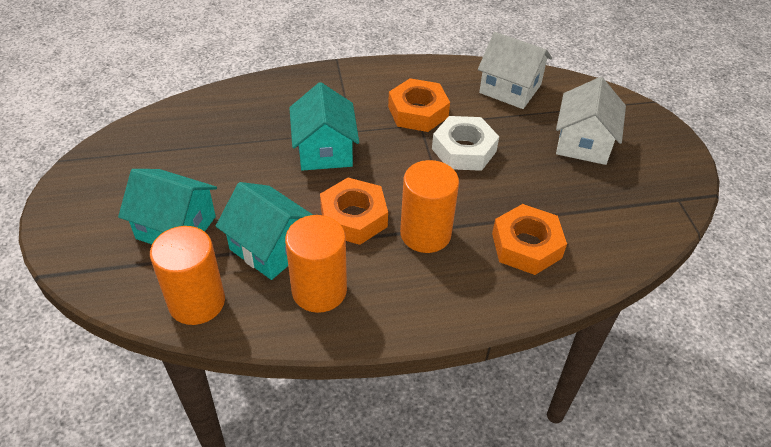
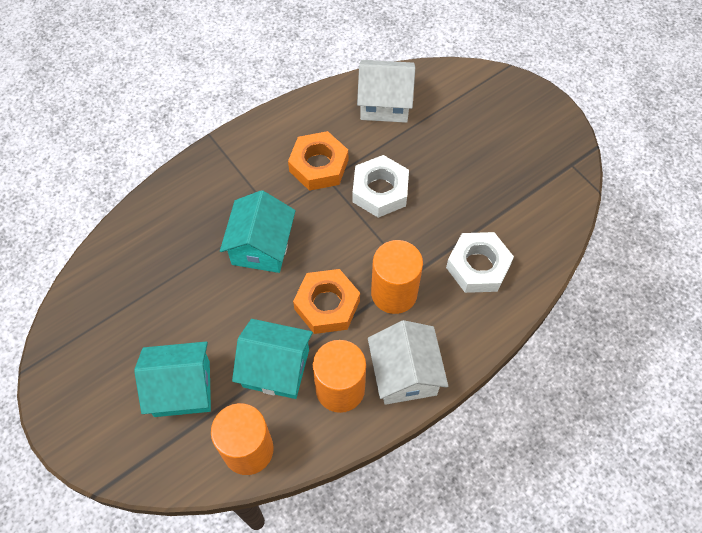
camera: 25 degrees left, 15 degrees up
(324, 150) = (261, 246): turquoise house -> turquoise house turned 45 degrees clockwise
(526, 245) = (478, 266): orange nut -> white nut
(583, 143) = (473, 138): white house -> white house (405, 373)

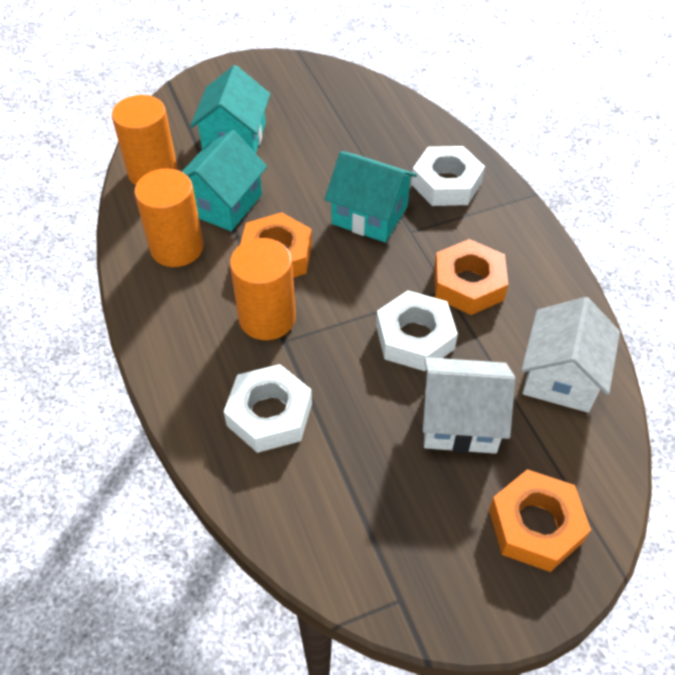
camera: 105 degrees right, 10 degrees down
(209, 197) = (446, 183): none -> white nut
(405, 373) = (166, 305): white house -> white house (460, 421)
(498, 106) = (535, 525): none -> orange nut

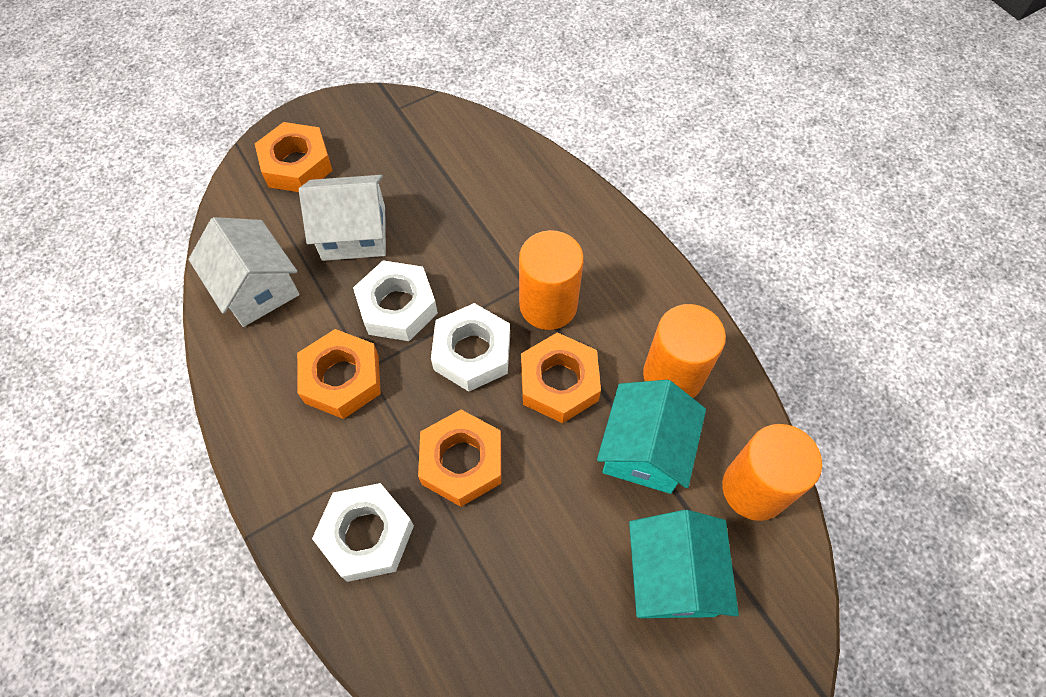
camera: 170 degrees right, 10 degrees up
(269, 414) = (520, 215): white nut -> white nut (472, 352)
(369, 215) = (462, 462): turquoise house -> orange nut
(561, 376) = (256, 288): white house -> white house turned 45 degrees counterclockwise

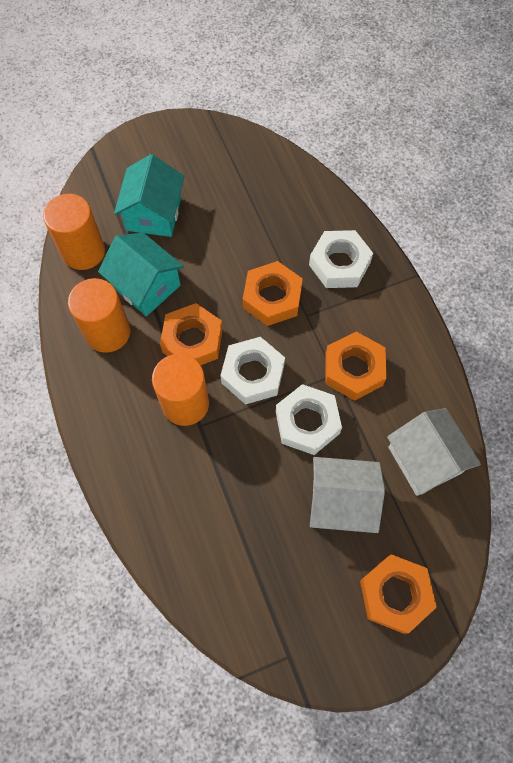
camera: 170 degrees left, 5 degrees up
(645, 450) = (146, 286): turquoise house -> turquoise house turned 75 degrees counterclockwise

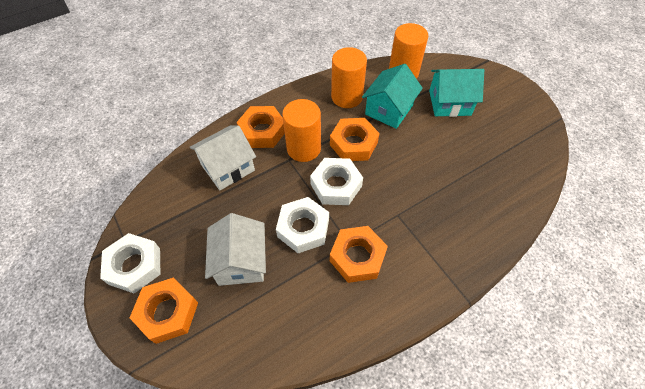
camera: 80 degrees right, 10 degrees down
(272, 298) = (405, 188): orange nut -> orange nut (262, 131)
(339, 264) = (455, 233): white nut -> white nut (135, 266)
(424, 460) = (285, 326): white house -> white house (228, 167)

